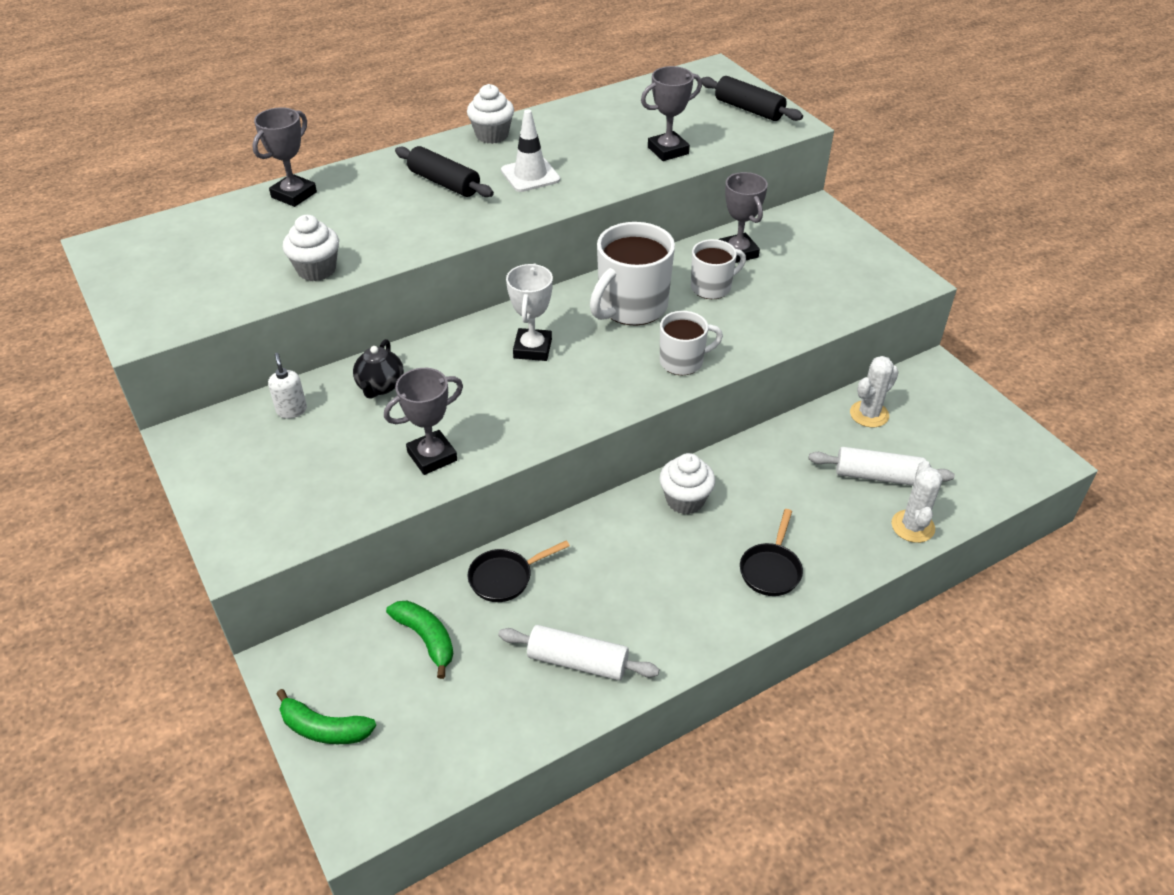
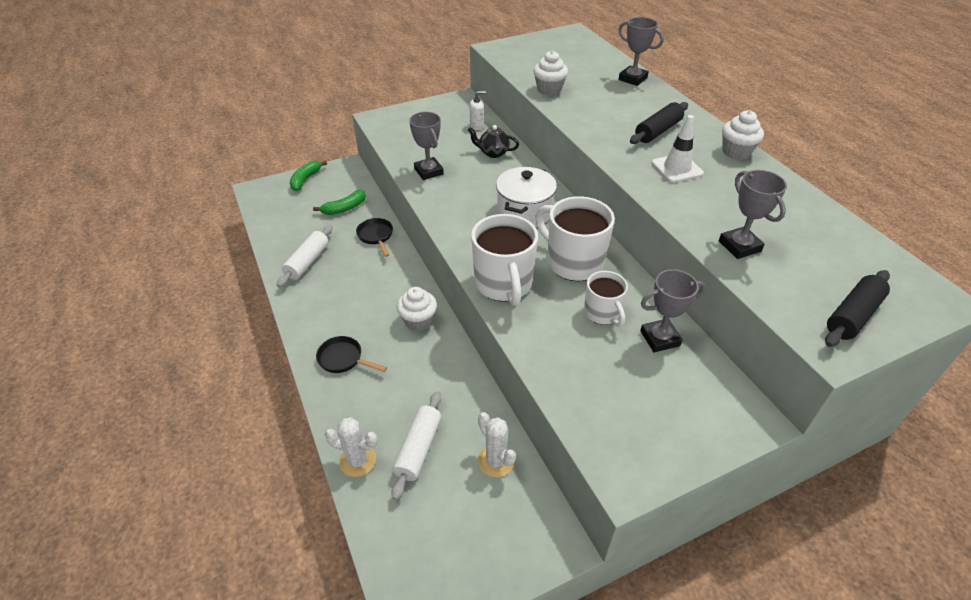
camera: 95 degrees right, 0 degrees up
(532, 349) = (524, 211): white trophy -> white pot
(682, 362) = (503, 284): white mug -> white mug, size x1.68

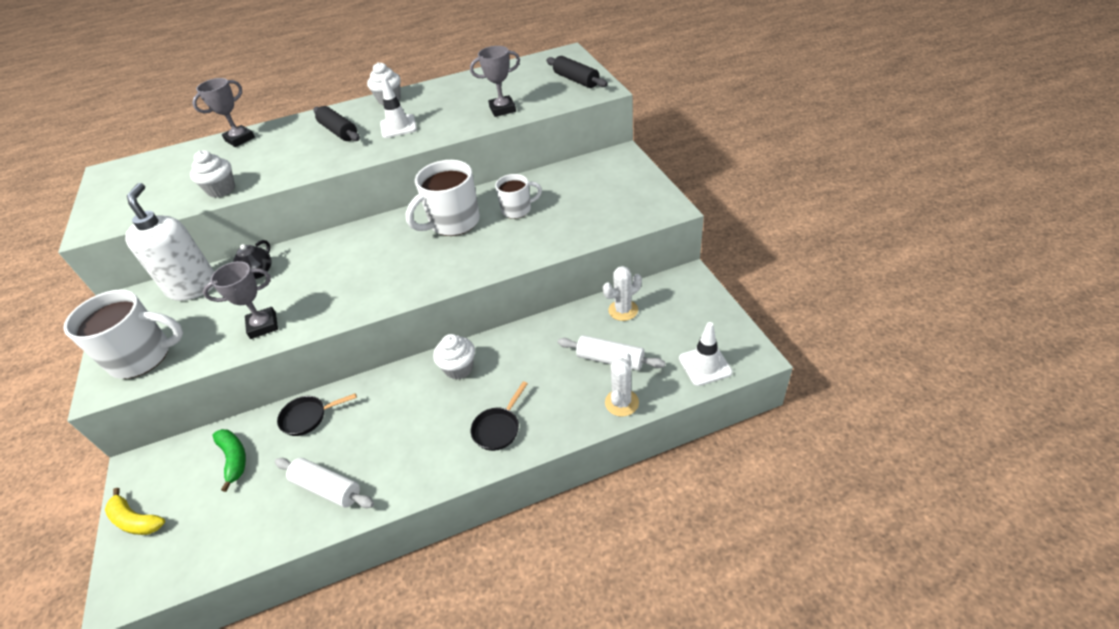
camera: 80 degrees left, 0 degrees up
(305, 179) = (136, 520): green banana -> yellow banana
(401, 552) = (705, 365): none -> white traffic cone
(477, 126) = (193, 287): white soap dispenser -> white soap dispenser, size x2.41
(503, 284) = (470, 264): white mug -> white mug (143, 357)
(524, 211) = (370, 250): white pot -> none
(660, 338) = (548, 185): grey trophy -> none

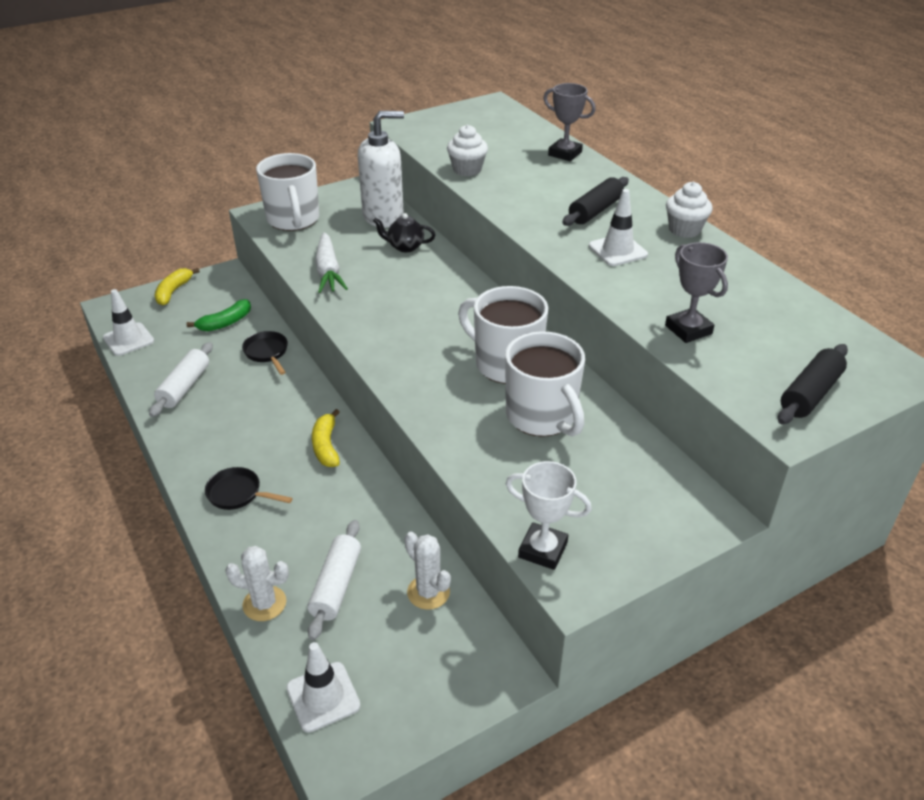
camera: 75 degrees right, 5 degrees down
(207, 560) = (128, 339): none -> white traffic cone
(263, 325) = (328, 271): grey trophy -> white carrot
(459, 368) = (326, 446): white cupcake -> yellow banana
(517, 210) = (542, 416): white mug -> white mug, size x1.68
(639, 218) = (543, 550): none -> white trophy

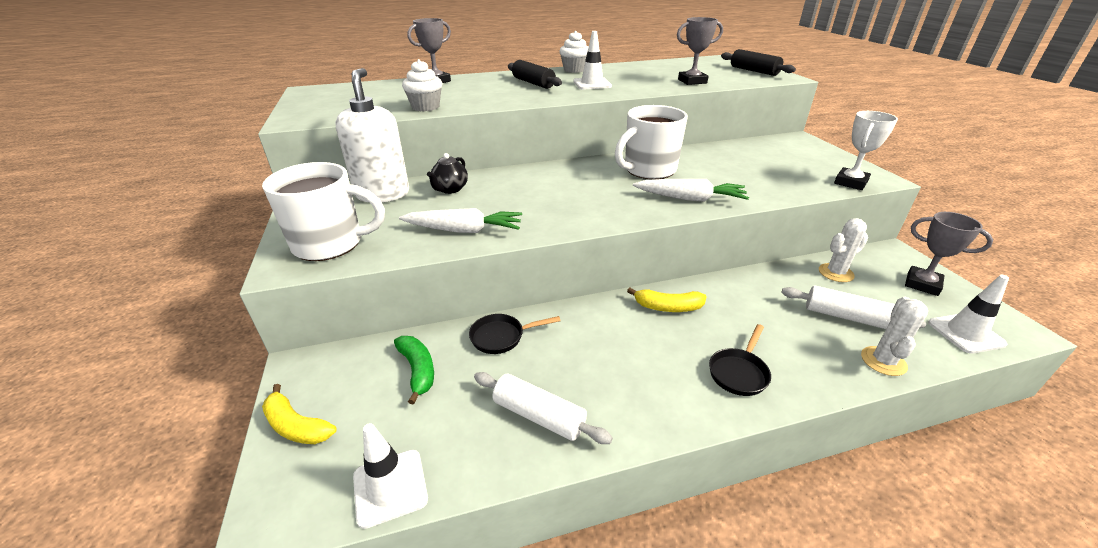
camera: 75 degrees left, 5 degrees down
(425, 683) = (922, 284): none -> grey trophy
(435, 398) = (690, 199): none -> white carrot
(542, 416) = (712, 166): white mug -> none

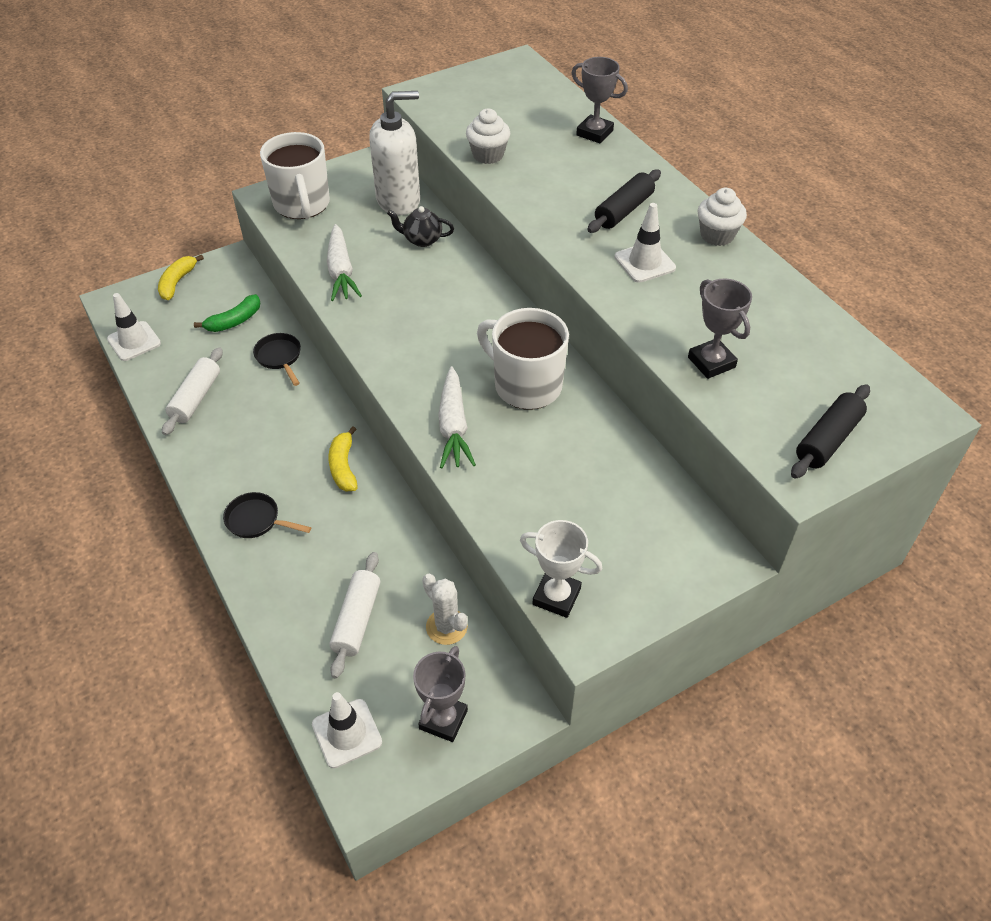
camera: 75 degrees right, 15 degrees up
(883, 361) = (288, 638): white cactus -> none

